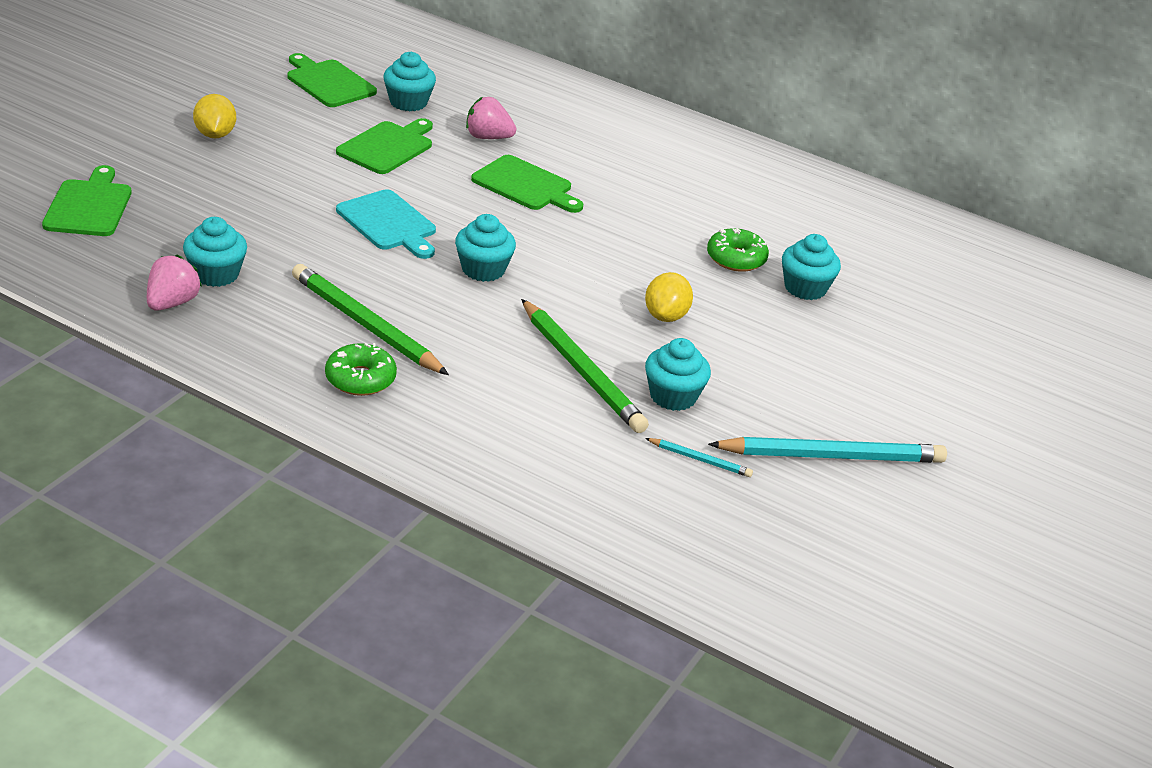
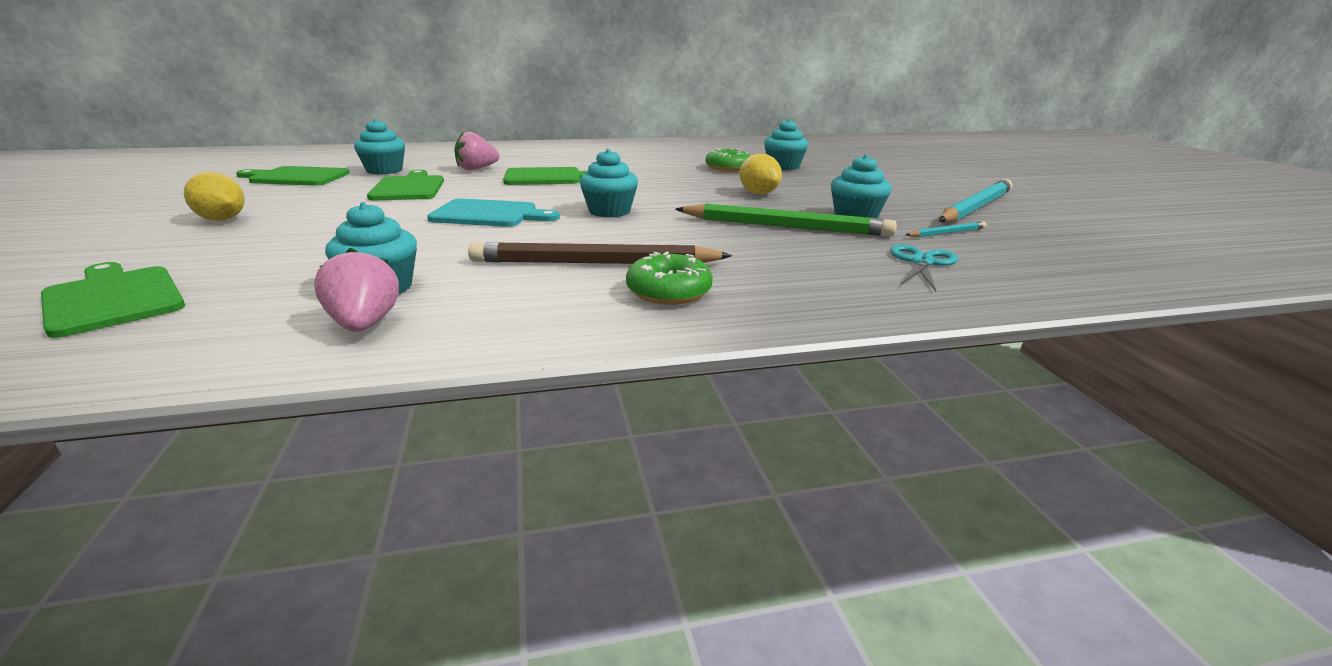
camera: 40 degrees left, 10 degrees down
(365, 325) = (594, 263): green pencil -> brown pencil
(588, 467) = (921, 262): none -> turquoise scissors

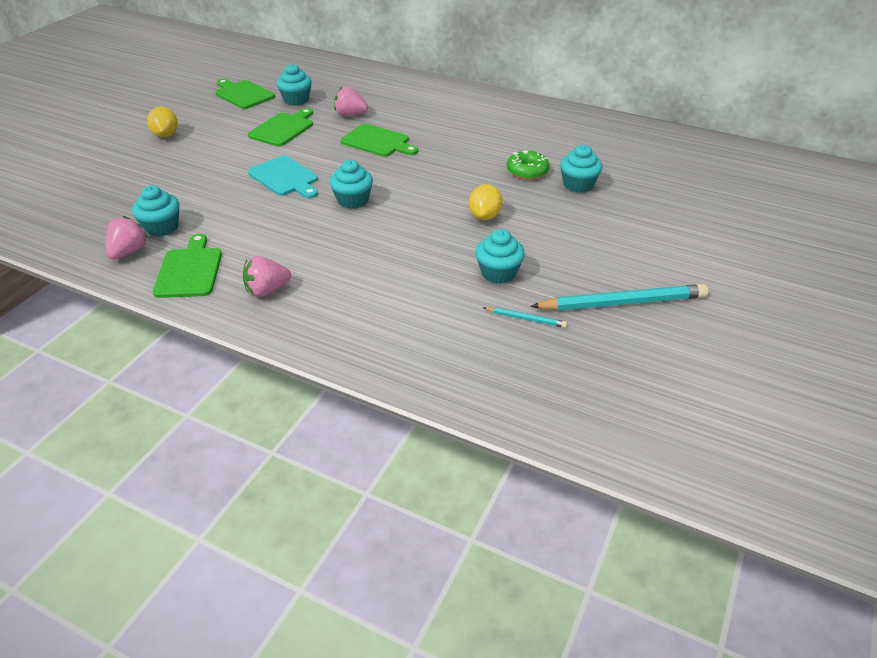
camera: 40 degrees right, 15 degrees up
(113, 298) = (74, 192): green cutting board -> green cutting board (189, 270)
(594, 263) = (270, 250): brown pencil -> none
(668, 292) = (267, 290): green donut -> pink strawberry
(786, 227) = (429, 263): green pencil -> none
(921, 262) = (443, 336): turquoise scissors -> none

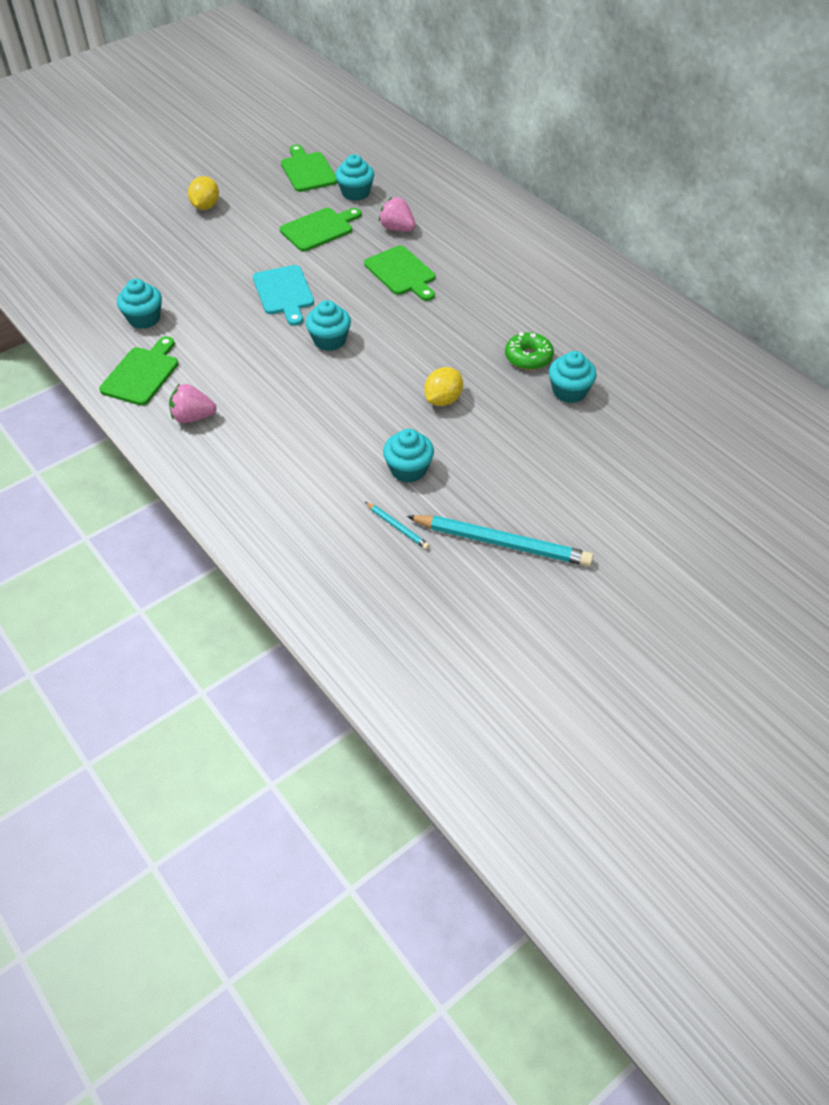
camera: 25 degrees right, 10 degrees up
(129, 252) = (103, 337): pink strawberry -> none

